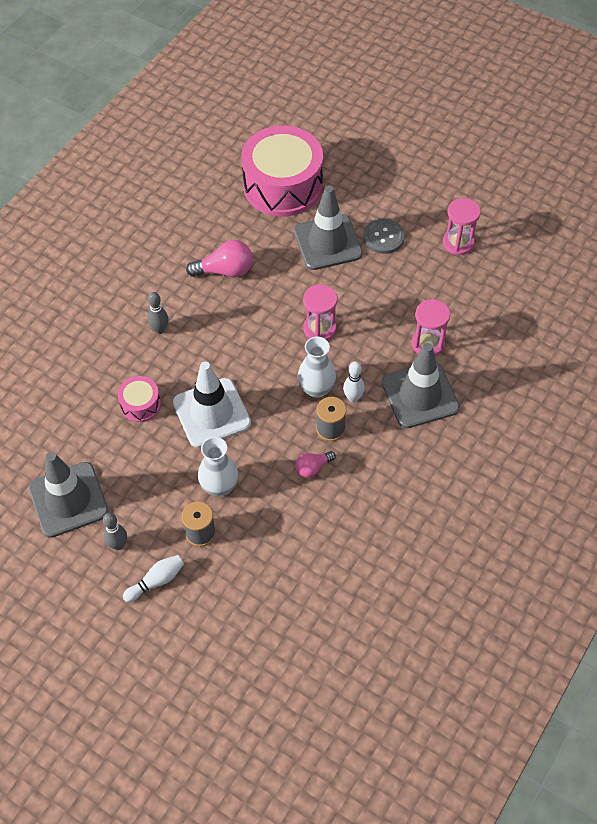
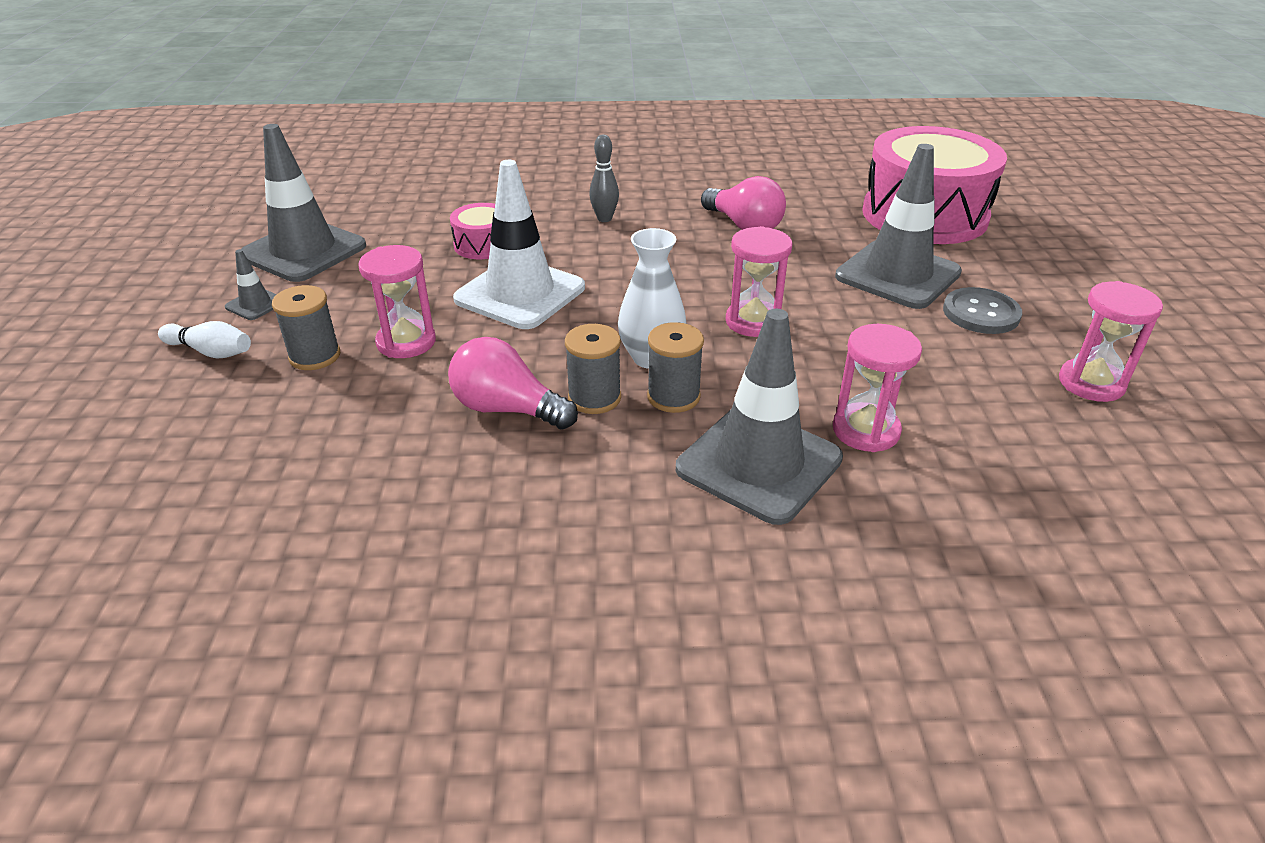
camera: 55 degrees right, 20 degrees down
(118, 545) = (255, 304): grey bowling pin -> grey traffic cone
(219, 486) = (406, 342): white vase -> pink hourglass
(313, 468) = (507, 409): pink light bulb -> pink light bulb, size x1.66
(353, 398) = (673, 397): white bowling pin -> grey spool

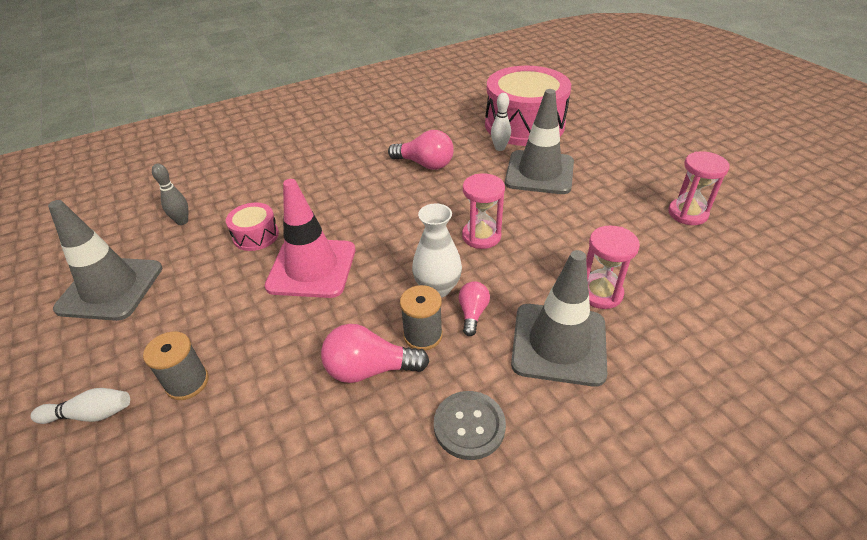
camera: 25 degrees left, 5 degrees up
(255, 304) = (101, 353): grey traffic cone -> none
(406, 342) = (254, 341): pink hourglass -> none
(520, 293) = (312, 268): white traffic cone -> pink traffic cone
(604, 219) = (329, 186): grey bowling pin -> grey bowling pin (182, 221)
(673, 397) = (472, 313): grey spool -> pink light bulb
(863, 233) = (499, 148): none -> white bowling pin
(981, 313) = (602, 185): grey button -> grey button (469, 426)

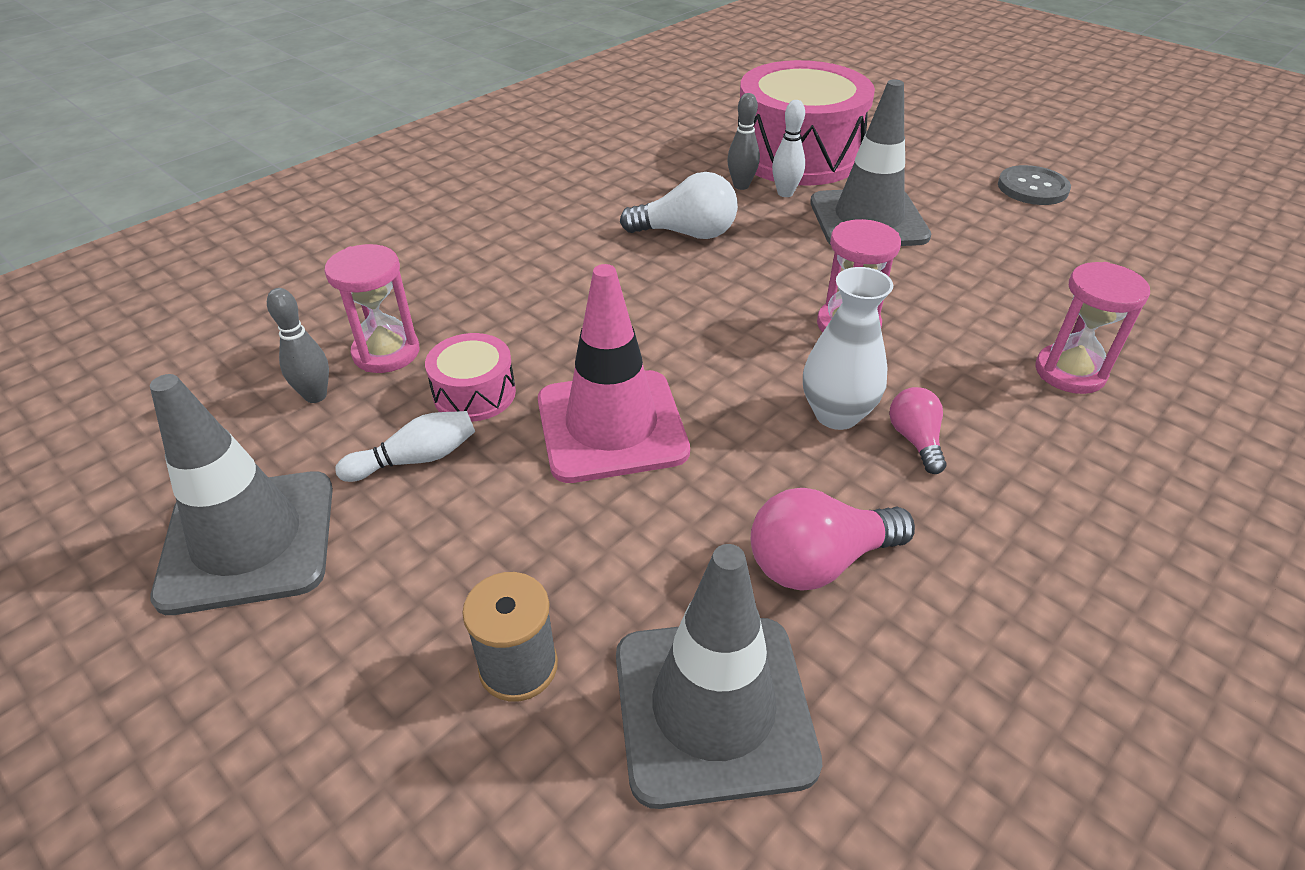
camera: 20 degrees left, 0 degrees up
(90, 414) = (364, 775): white bowling pin -> white bowling pin (416, 459)
(423, 335) = (864, 490): grey spool -> none
(425, 164) = (686, 233): pink light bulb -> white light bulb
(469, 426) = (1027, 606): grey button -> grey button (1032, 188)
(476, 139) = (741, 186): none -> grey bowling pin
(559, 344) = (1065, 455): grey traffic cone -> grey traffic cone (713, 708)
(687, 213) = (1104, 243): pink hourglass -> pink hourglass (386, 352)

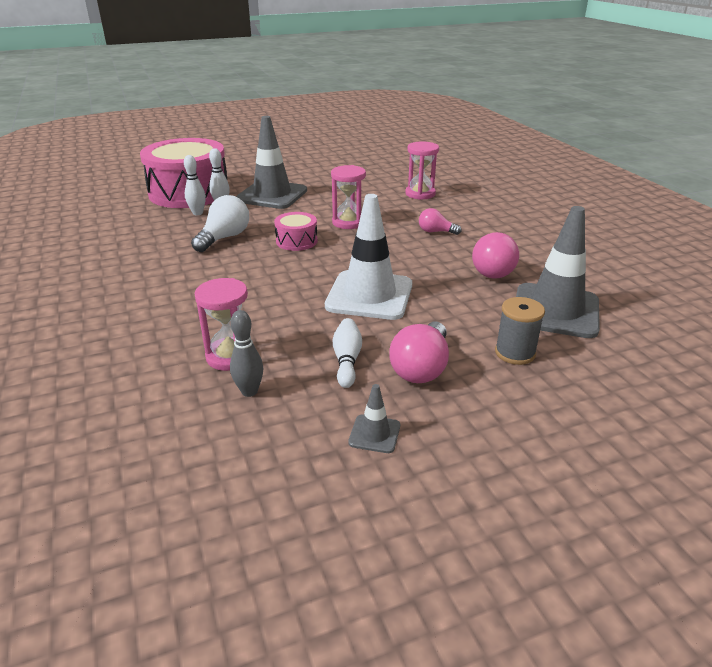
camera: 65 degrees left, 10 degrees down
(248, 541) = (374, 434): grey traffic cone -> grey traffic cone, size x0.43
(425, 547) = (421, 368): none -> pink light bulb
(474, 393) = (304, 331): pink drum -> pink drum (296, 241)
(611, 426) = (369, 295): pink traffic cone -> white traffic cone
(741, 186) = (197, 213): grey bowling pin -> white bowling pin
(836, 414) = (407, 242): white vase -> none
(1032, 188) = (292, 159): grey button -> none

